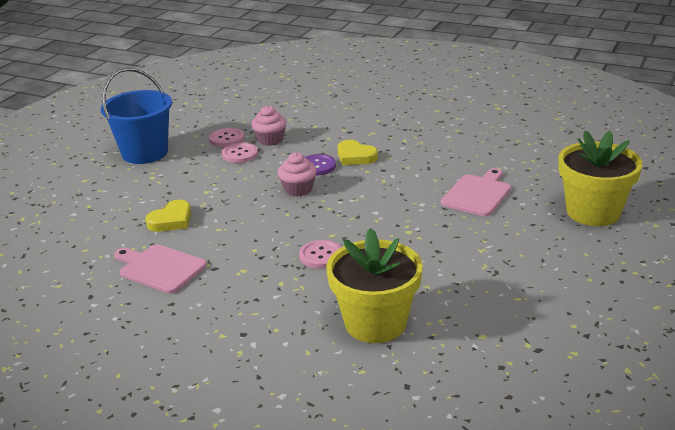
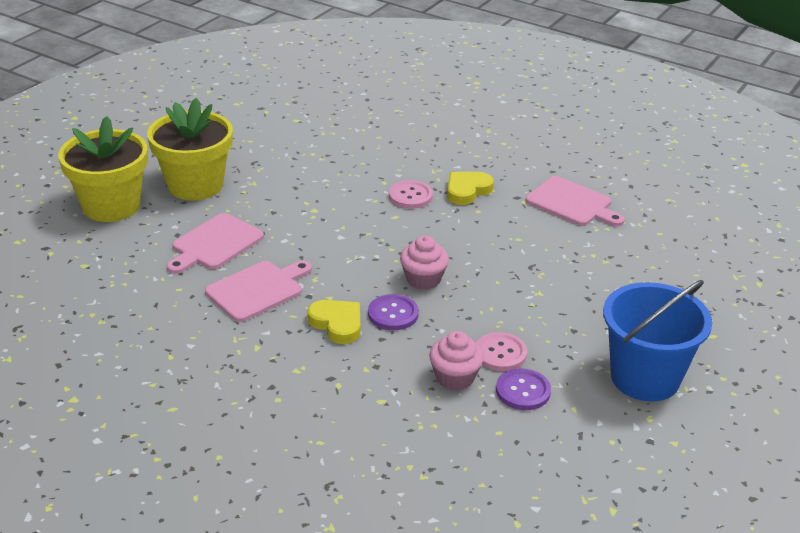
camera: 175 degrees left, 5 degrees up
(171, 220) = (574, 256): yellow heart -> yellow heart (467, 190)
(227, 139) = (523, 391): pink button -> purple button
(375, 323) = (376, 136): yellow flower pot -> yellow flower pot (195, 185)
(422, 168) = (257, 290): none -> pink cutting board

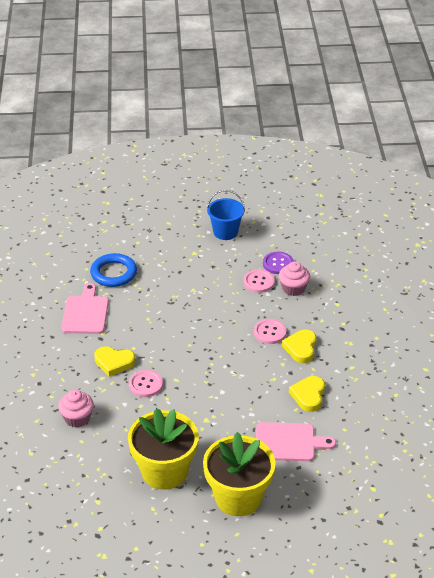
camera: 125 degrees left, 5 degrees up
(111, 206) = (306, 524): yellow flower pot -> yellow flower pot (164, 471)
(257, 290) = (308, 395): pink cutting board -> yellow heart
(393, 314) = (270, 332): purple button -> pink button
(423, 279) = (227, 336): pink cupcake -> pink cupcake (77, 418)
(631, 248) = (113, 273): none -> blue ring
(645, 377) = (225, 232): blue bucket -> blue bucket, size x0.64

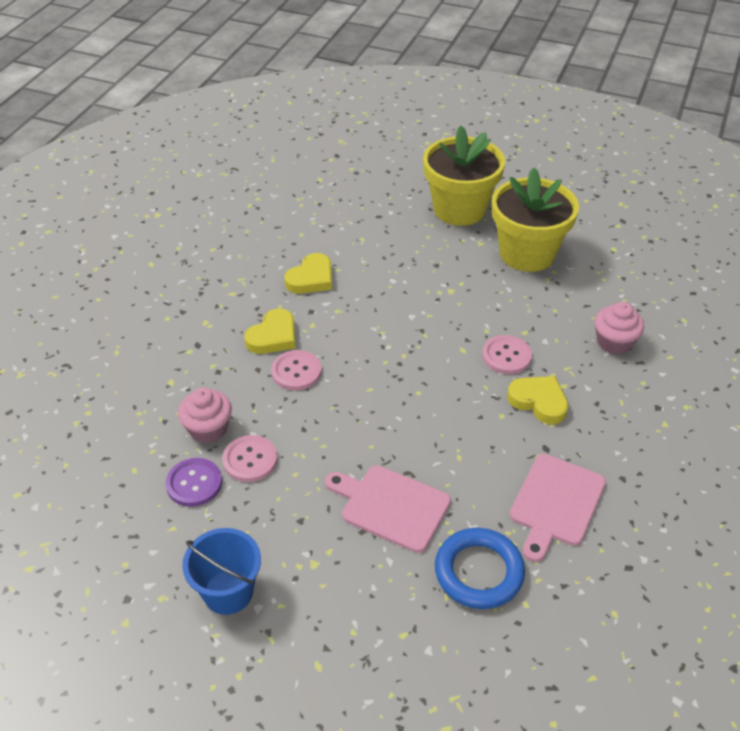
camera: 155 degrees left, 5 degrees up
(288, 442) = (372, 240): pink cutting board -> pink cutting board (391, 506)

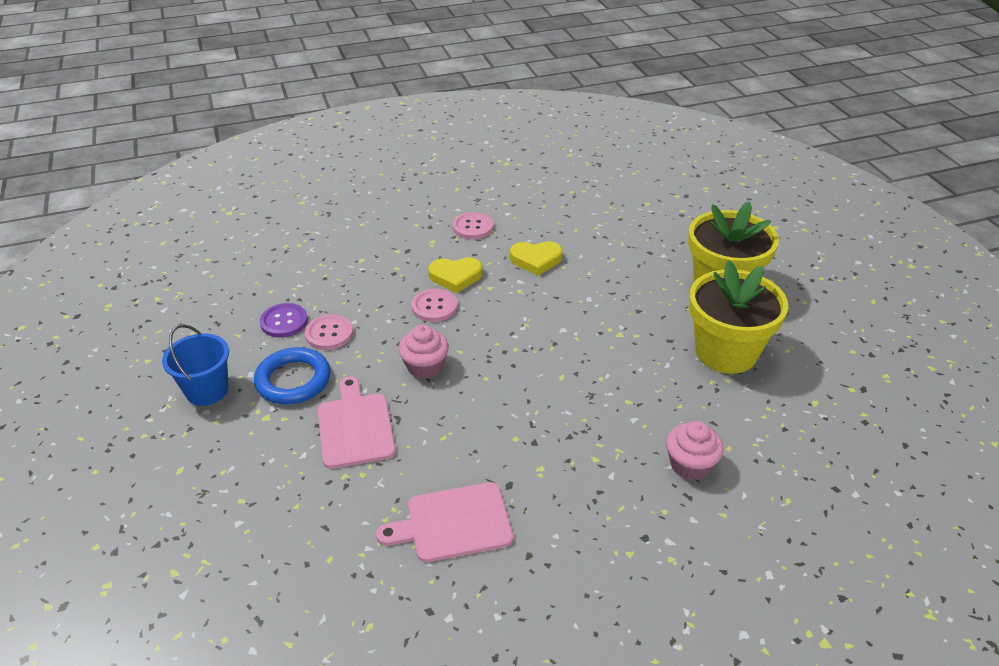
camera: 50 degrees right, 5 degrees down
(208, 429) = (337, 299): pink cupcake -> pink cupcake (425, 366)
(479, 572) = (336, 512): blue ring -> blue ring (293, 380)
(506, 356) = (586, 405): pink button -> pink button (473, 227)
(539, 401) = (557, 452): yellow heart -> none

